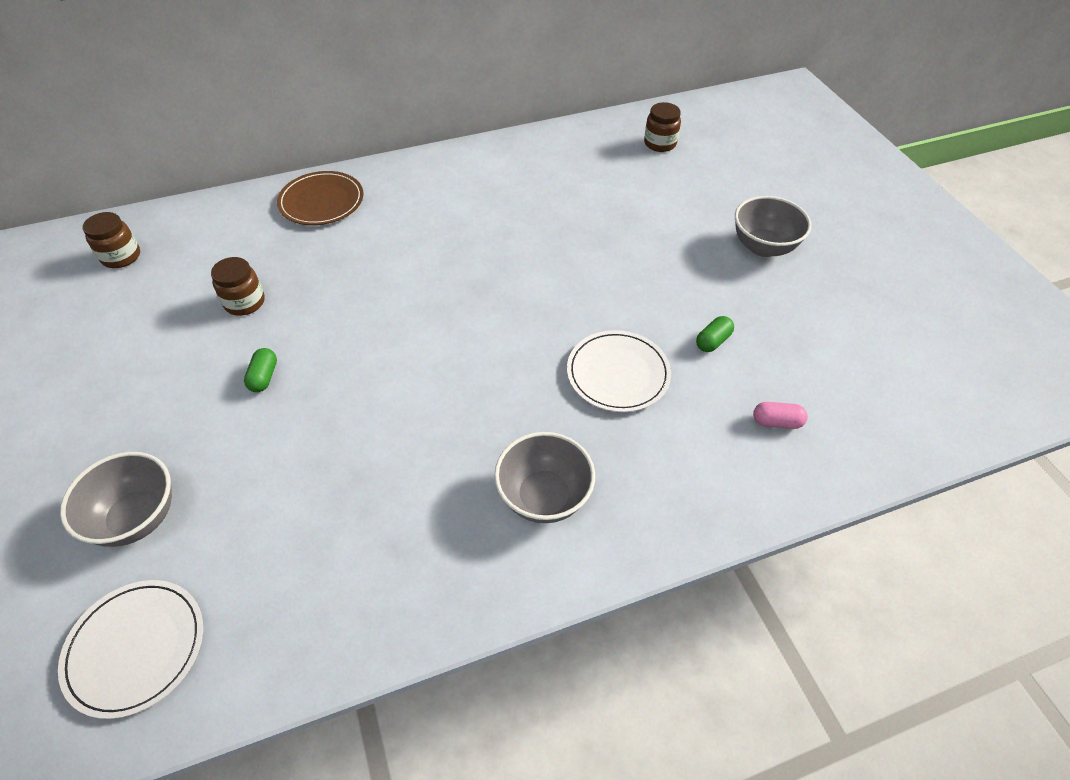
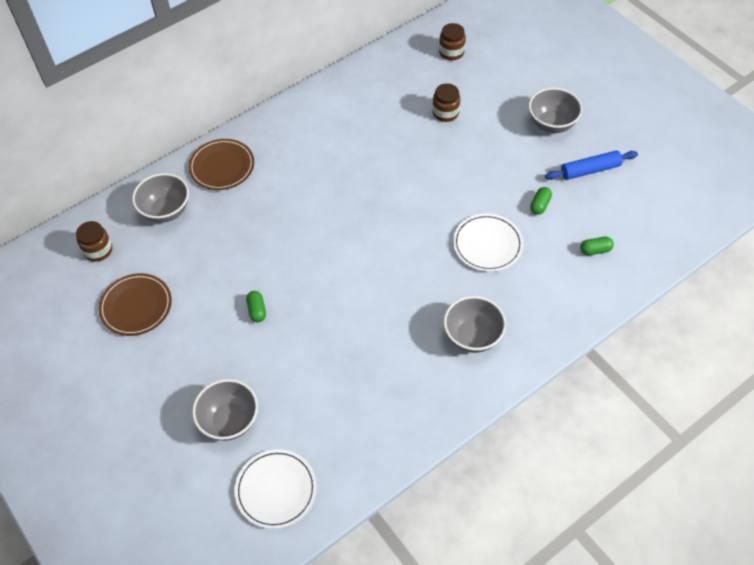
camera: 15 degrees left, 5 degrees up
(120, 331) = (136, 306): none -> brown plate
(227, 233) = (166, 211): none -> grey bowl
(245, 302) = (212, 261): brown jar -> brown jar (445, 113)
(776, 422) = (595, 250): pink capsule -> green capsule
(800, 314) = (590, 170): none -> blue rolling pin

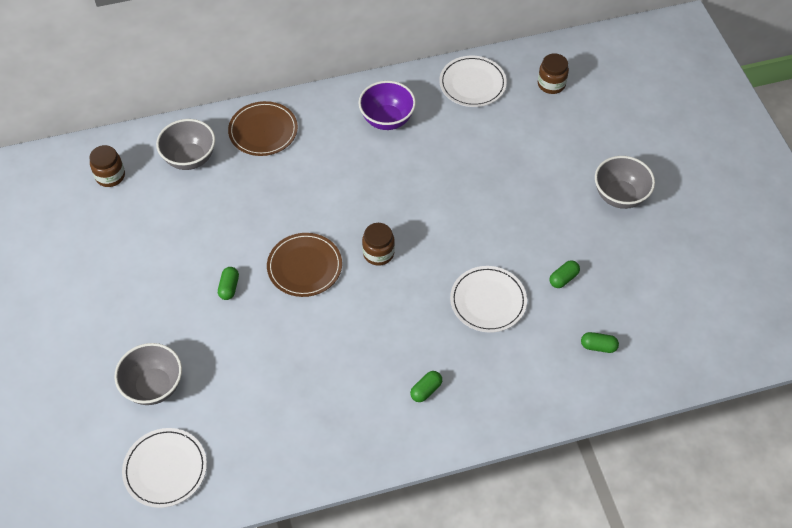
camera: 20 degrees right, 0 degrees up
(136, 306) = (120, 243): brown plate -> brown plate (304, 266)
(327, 123) = (387, 119): none -> purple bowl
(385, 71) = (472, 83): none -> white plate
(445, 113) = (513, 147): brown jar -> brown jar (378, 253)
(472, 336) = (426, 390): grey bowl -> green capsule
(590, 170) = (636, 259): blue rolling pin -> none

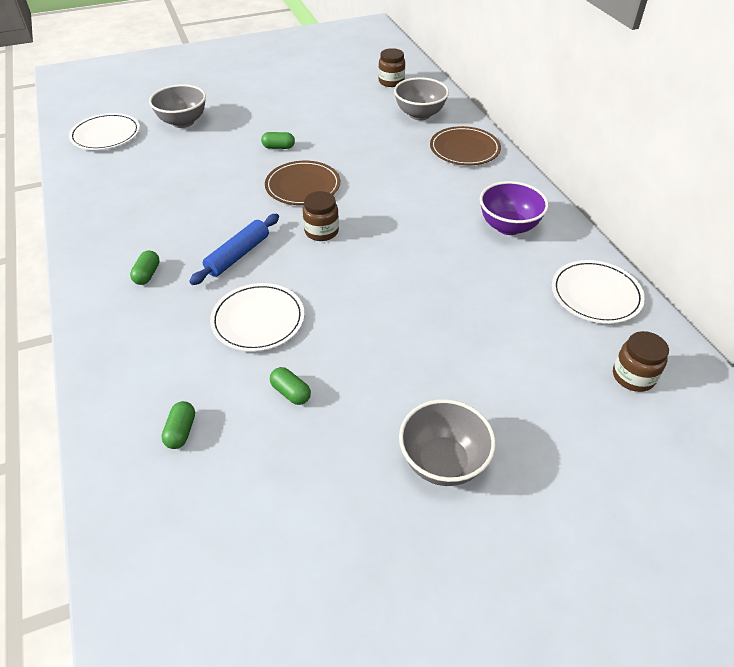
camera: 85 degrees right, 10 degrees down
(405, 318) = (238, 255): none -> blue rolling pin
(426, 390) = (147, 274): green capsule -> green capsule turned 60 degrees clockwise

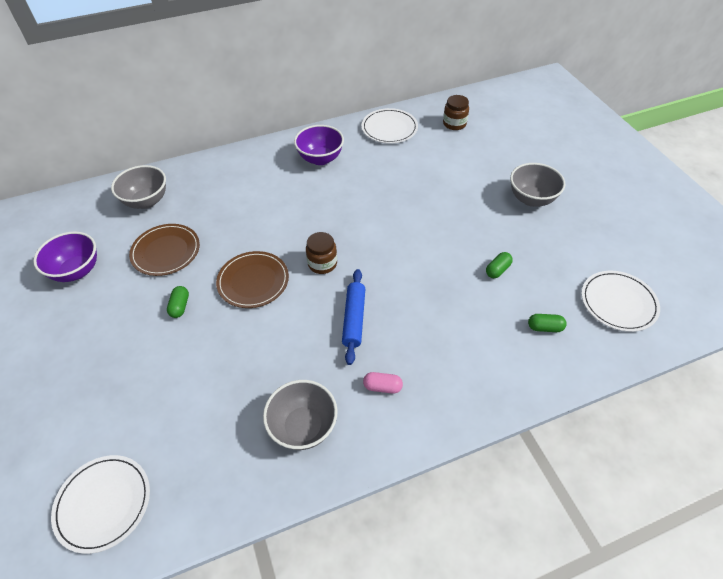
camera: 90 degrees left, 5 degrees up
(147, 274) = (382, 387): green capsule -> pink capsule
(183, 122) = (97, 411): grey bowl -> grey bowl (303, 427)
(238, 255) = (354, 319): blue rolling pin -> blue rolling pin turned 60 degrees clockwise
(258, 320) = (431, 296): white plate -> white plate (618, 302)
(329, 93) = (77, 271): none -> purple bowl
(391, 82) = (72, 221): brown jar -> none
(464, 149) = (213, 175): brown plate -> brown plate (166, 251)

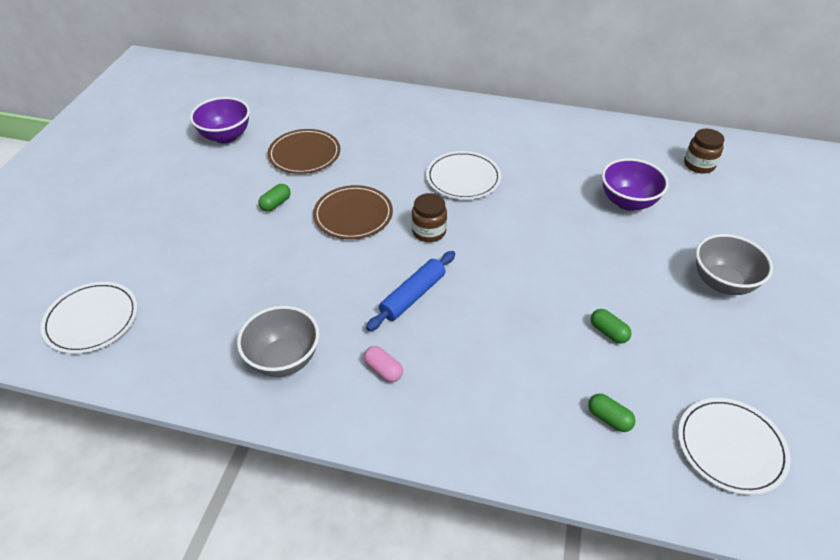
camera: 35 degrees right, 5 degrees down
(146, 201) = (326, 106): grey bowl -> none
(320, 159) = (515, 137): purple bowl -> purple bowl (627, 202)
(389, 128) = (616, 139): white plate -> white plate (463, 178)
(497, 270) = (608, 332): green capsule -> green capsule turned 60 degrees clockwise

